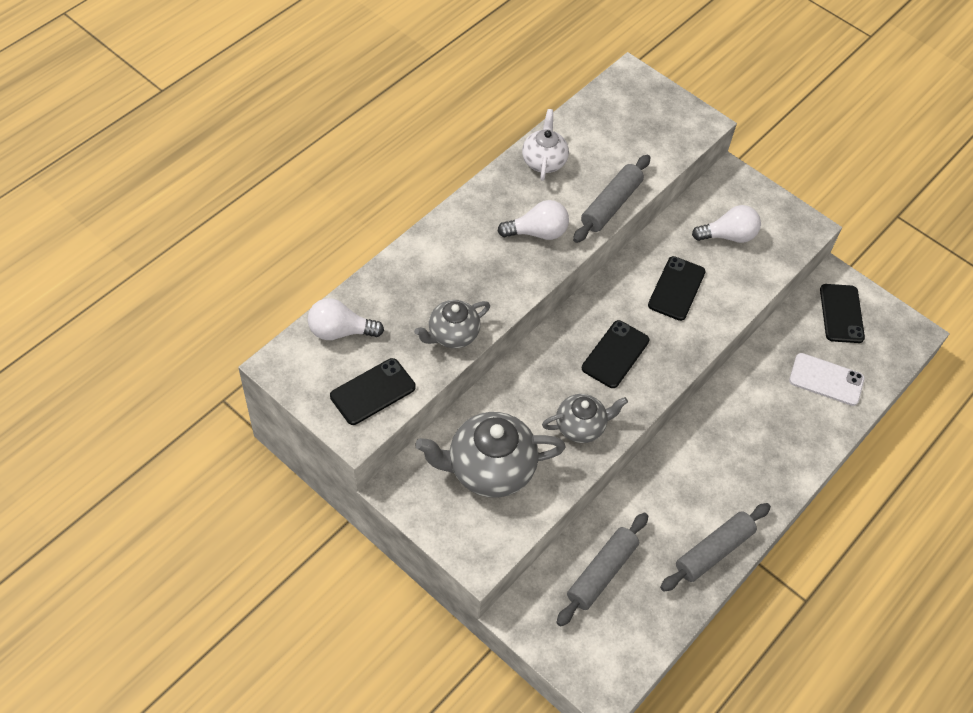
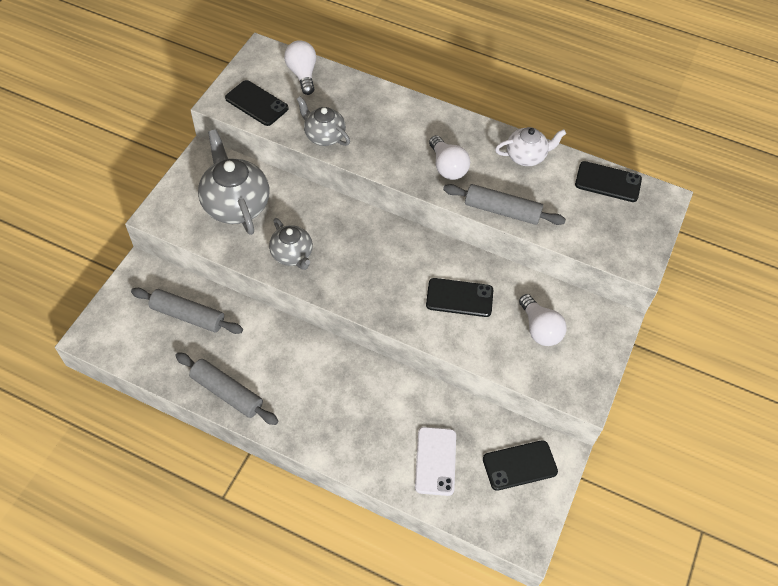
camera: 75 degrees right, 0 degrees up
(615, 354) = (371, 265): black phone -> black phone (608, 182)

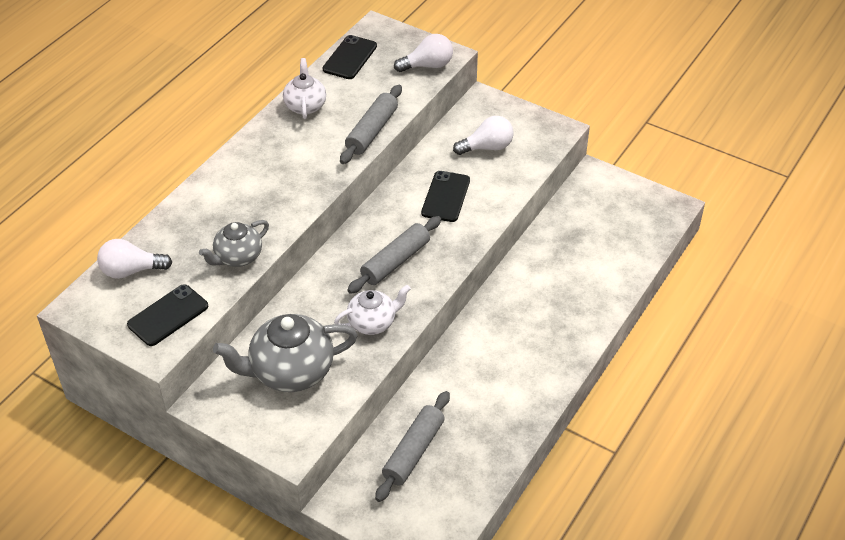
camera: 80 degrees left, 10 degrees down
(227, 393) = (517, 416): grey rolling pin -> grey rolling pin (395, 261)
(292, 255) = (373, 322): grey teapot -> white teapot
(435, 461) = (599, 257): white phone -> none
(447, 167) = (307, 163): white light bulb -> white light bulb (427, 65)
(519, 465) = (604, 201): black phone -> none

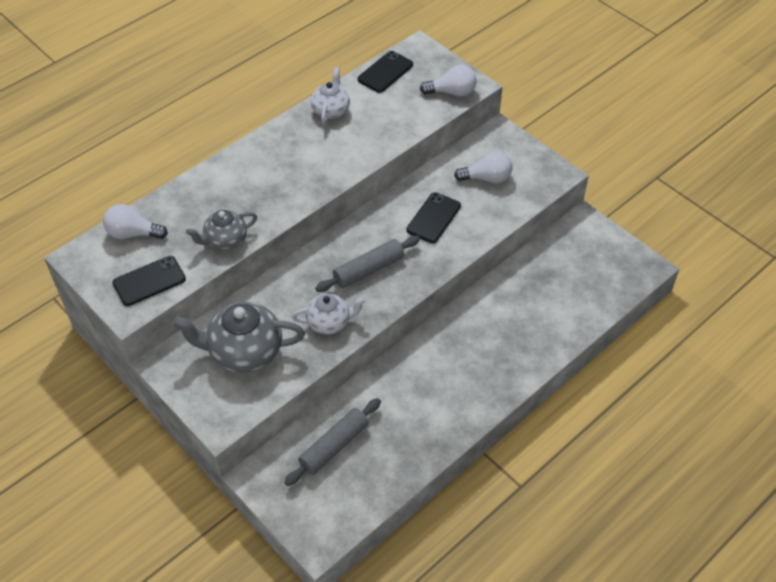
camera: 15 degrees right, 5 degrees up
(372, 131) = (380, 146): grey rolling pin -> none

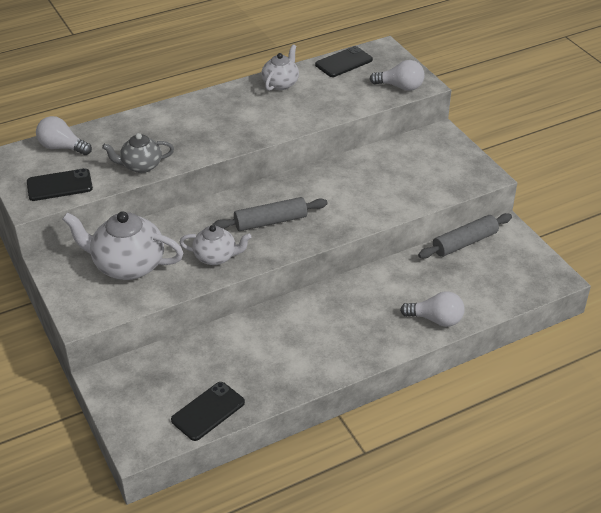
camera: 15 degrees right, 10 degrees down
(244, 352) = (127, 265): grey teapot -> white teapot
(334, 446) = (186, 369): grey rolling pin -> grey rolling pin (464, 243)
(433, 218) = (350, 191): black phone -> black phone (208, 411)
(487, 178) = (414, 168): white light bulb -> white light bulb (436, 319)

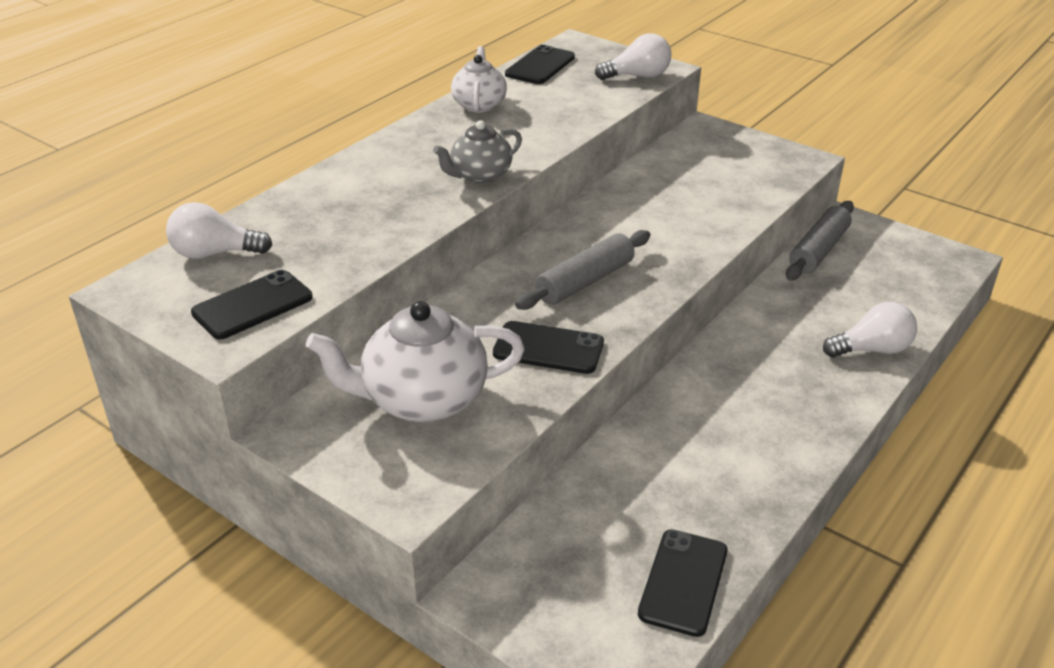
camera: 25 degrees left, 5 degrees down
(141, 166) = (365, 247): grey teapot -> grey teapot (480, 175)
(216, 257) = (548, 348): white teapot -> black phone

